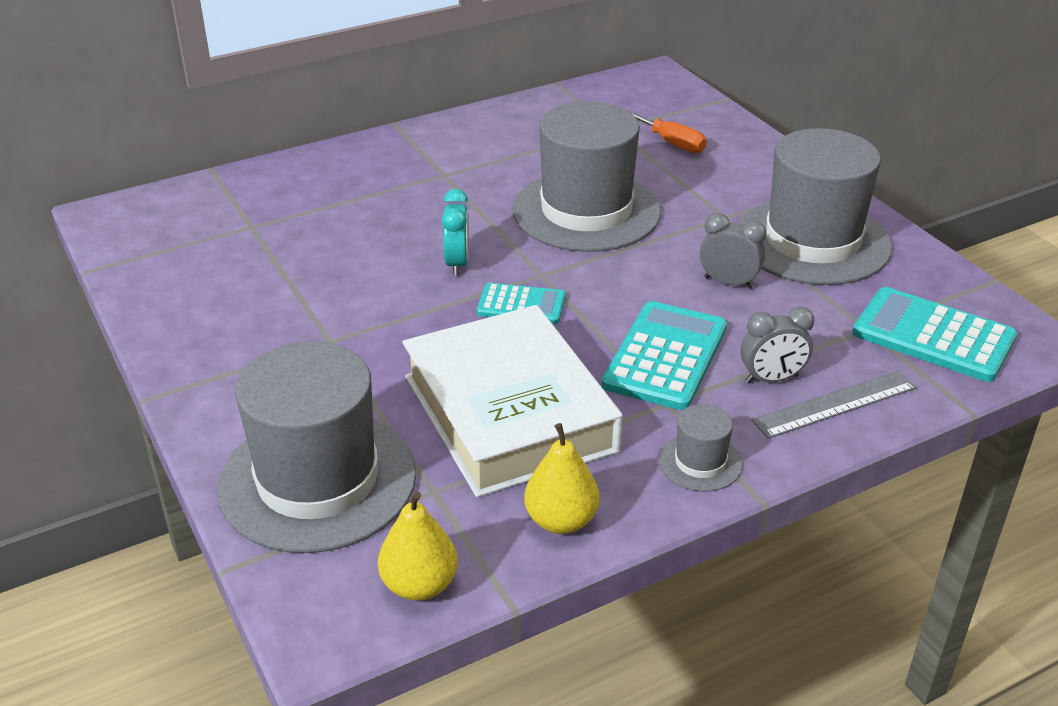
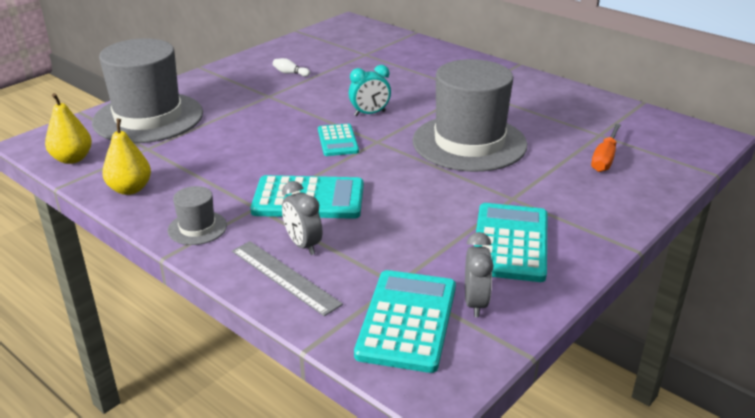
camera: 70 degrees right, 5 degrees down
(261, 306) = (290, 73): none -> white bowling pin
(509, 413) = (223, 156): white book -> none
(728, 283) = (417, 211): grey clock -> grey clock (475, 303)
(812, 241) = (510, 243): grey hat -> turquoise calculator

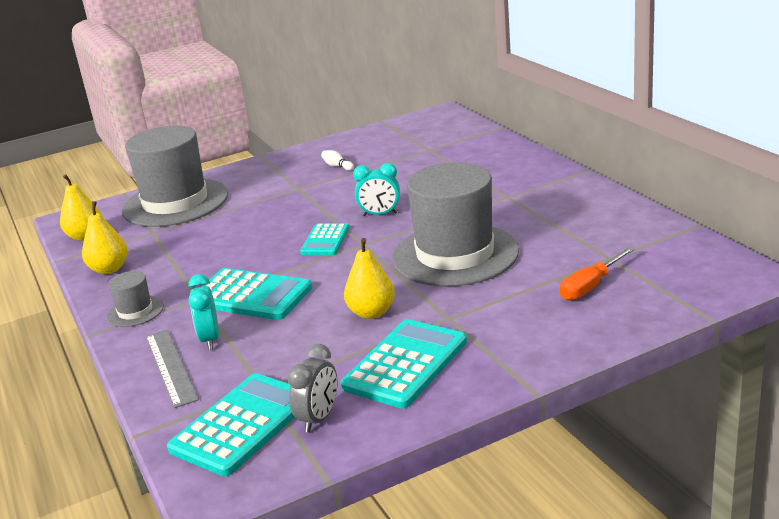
camera: 25 degrees right, 5 degrees down
(303, 245) = (210, 339): grey clock -> turquoise clock
(439, 201) = (371, 312): none -> yellow pear

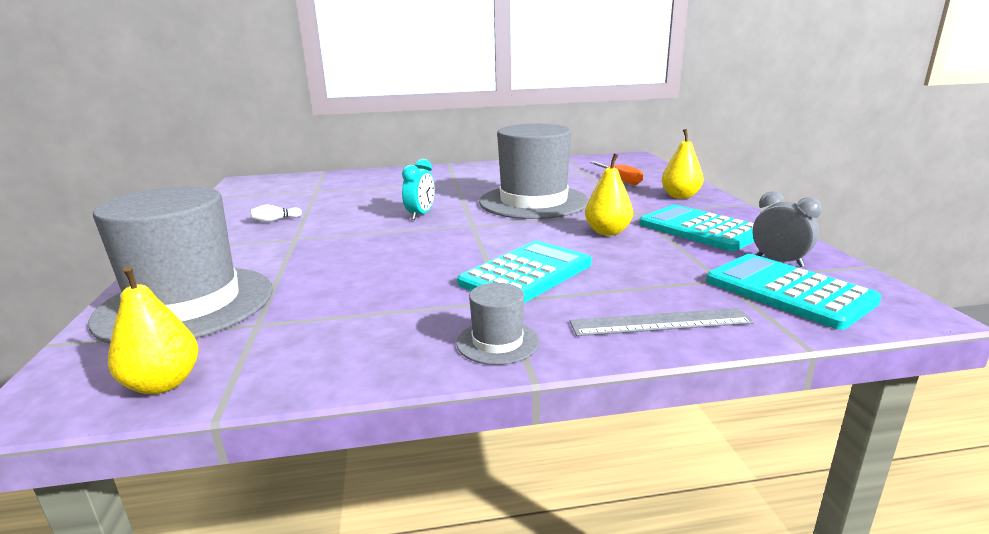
camera: 75 degrees left, 5 degrees down
(109, 269) = (333, 361): yellow pear -> yellow pear (680, 196)
(210, 339) = (609, 298): turquoise clock -> none
(325, 240) = (442, 236): turquoise calculator -> none

